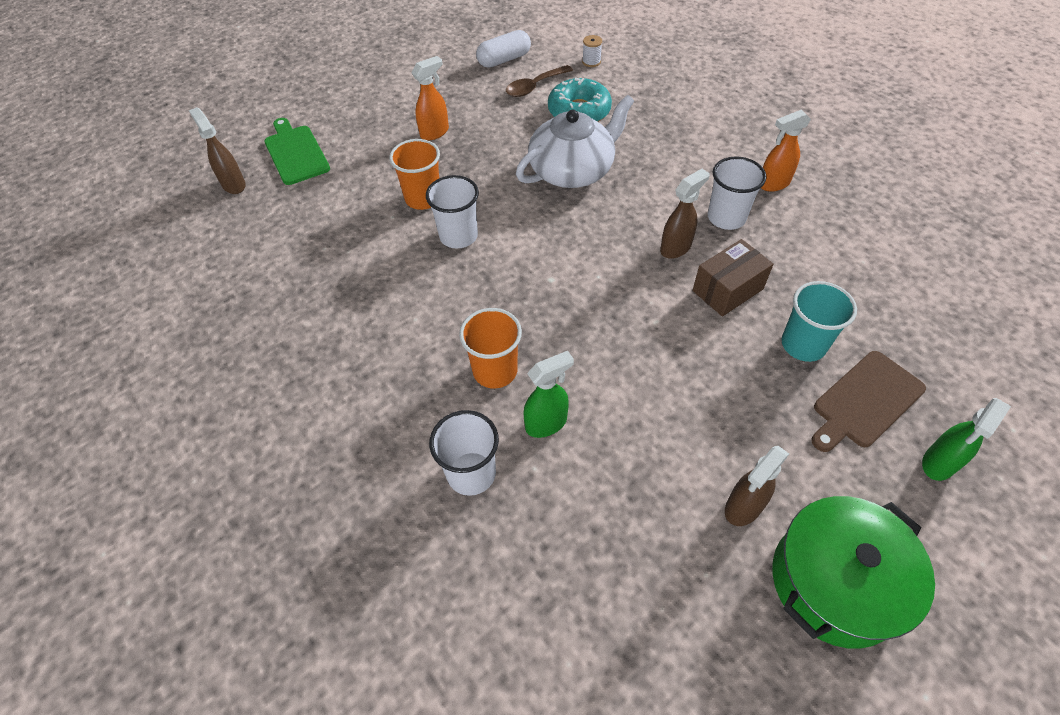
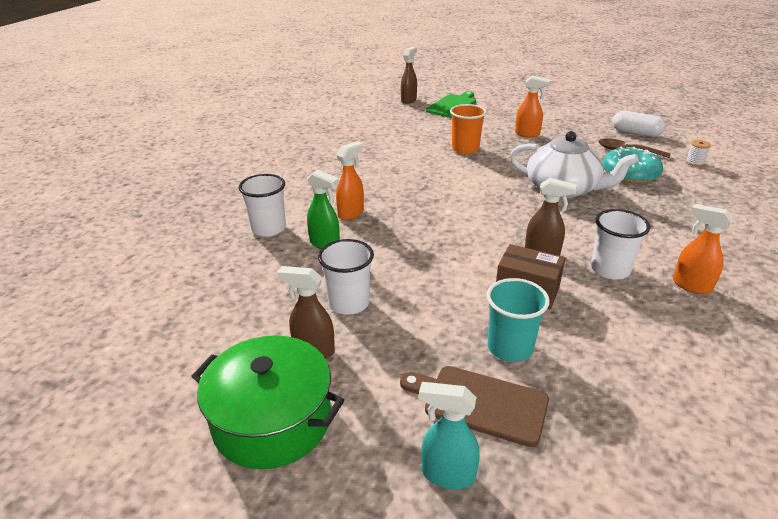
camera: 60 degrees right, 20 degrees down
(458, 236) = (448, 169): white cup -> white cup (349, 303)
(495, 371) = (351, 213): orange cup -> orange spray bottle
(938, 463) = (447, 474): green spray bottle -> turquoise spray bottle

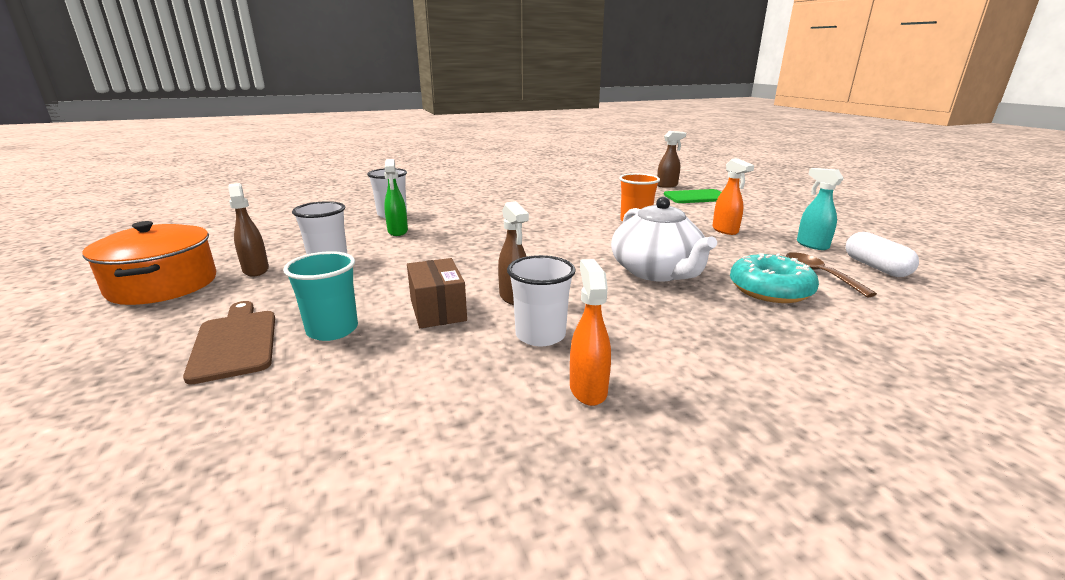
camera: 45 degrees right, 10 degrees down
(272, 420) = (163, 285): green pot -> orange pot
(351, 213) = (452, 225): orange spray bottle -> none
(447, 474) = (127, 358): turquoise spray bottle -> turquoise spray bottle (811, 245)
(694, 163) = (902, 314): white spool -> none

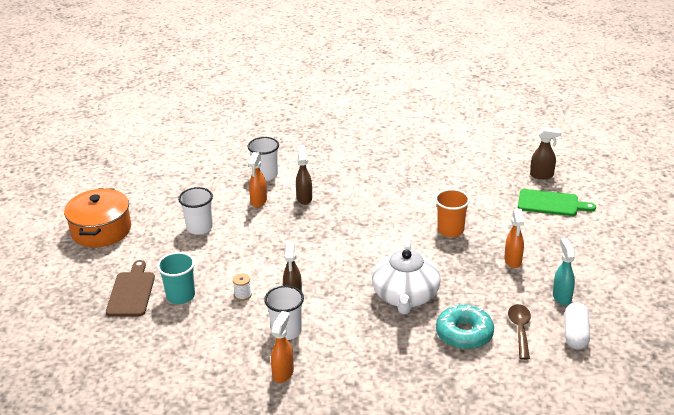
camera: 25 degrees right, 10 degrees up
(256, 270) = (154, 227): brown spray bottle -> brown spray bottle (304, 198)
(398, 232) = (258, 201): green spray bottle -> orange spray bottle
(438, 310) = (243, 295): brown box -> white spool

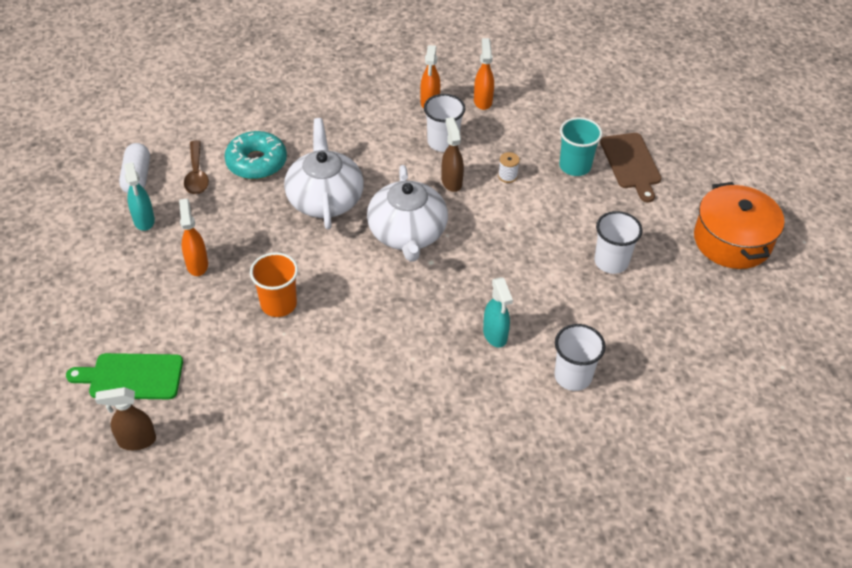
camera: 165 degrees right, 15 degrees up
(258, 201) = (557, 319): orange spray bottle -> orange spray bottle (483, 101)
(304, 198) = (495, 335): brown spray bottle -> turquoise spray bottle
(343, 263) = (407, 233): none -> white teapot

